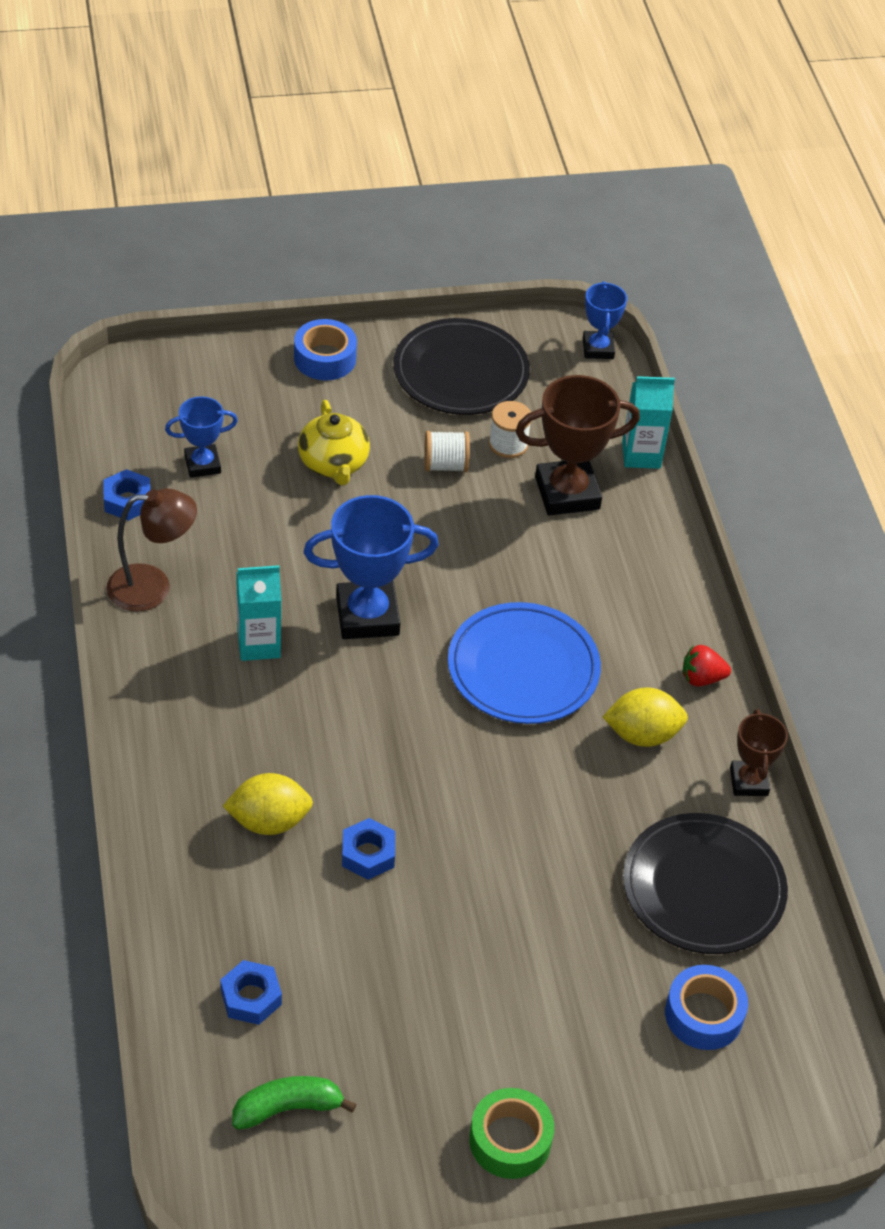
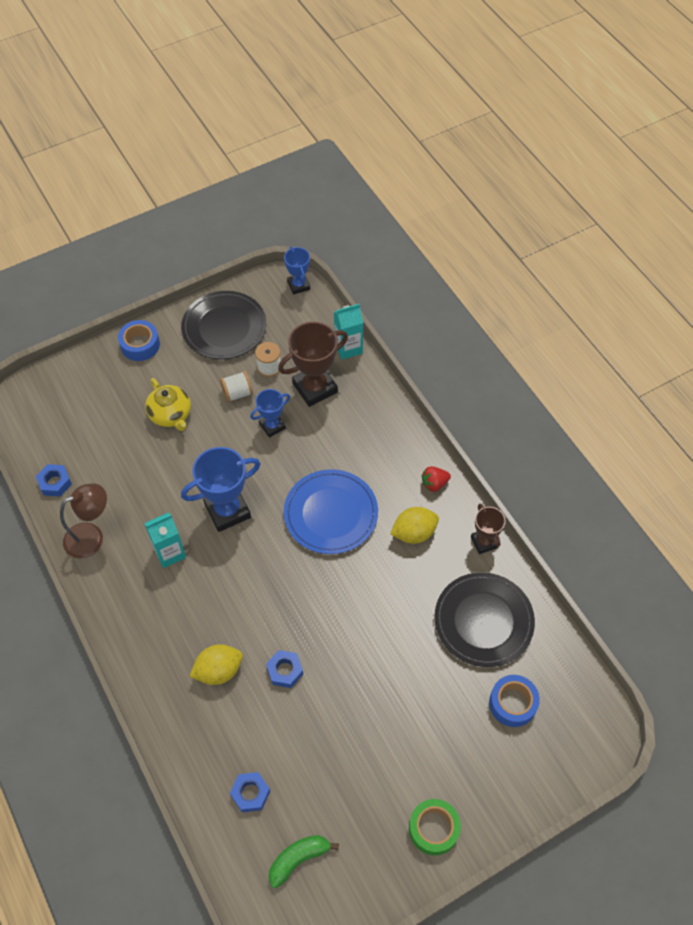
camera: 15 degrees left, 10 degrees up
(202, 464) = (92, 442): blue trophy -> blue trophy (272, 426)

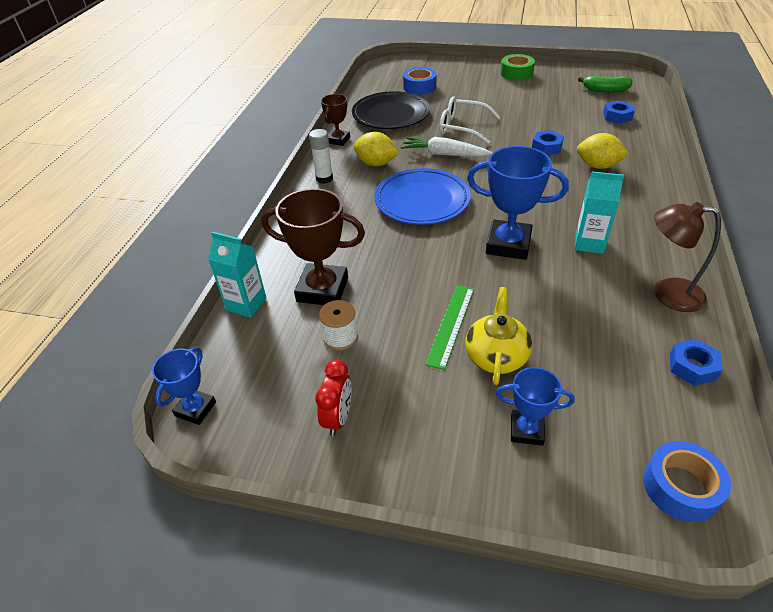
camera: 135 degrees left, 15 degrees down
(140, 345) = (466, 475): blue tape -> blue tape (681, 487)
(213, 417) = (451, 325): none -> green ruler
(224, 328) = (338, 418): black plate -> red clock
(237, 393) = (402, 332): white spool -> none
(272, 426) = (399, 282): blue trophy -> blue trophy (526, 430)
(368, 589) = (444, 154): none -> white carrot
(392, 649) = (462, 127): none -> white glasses
(434, 484) = (324, 178): red strawberry -> white glue stick

